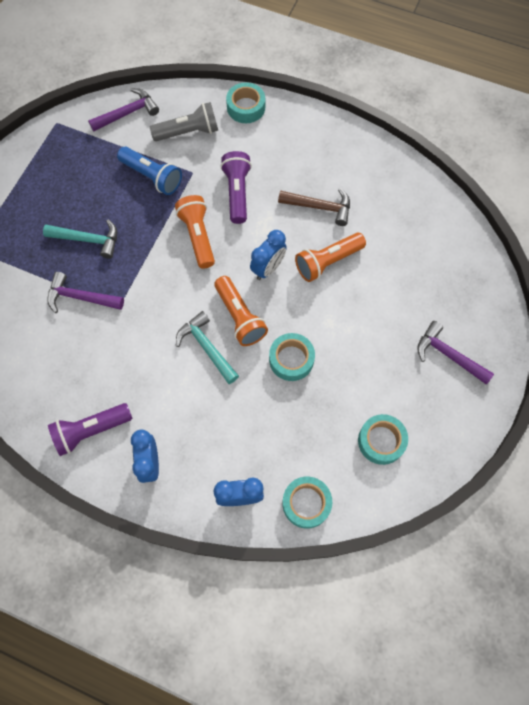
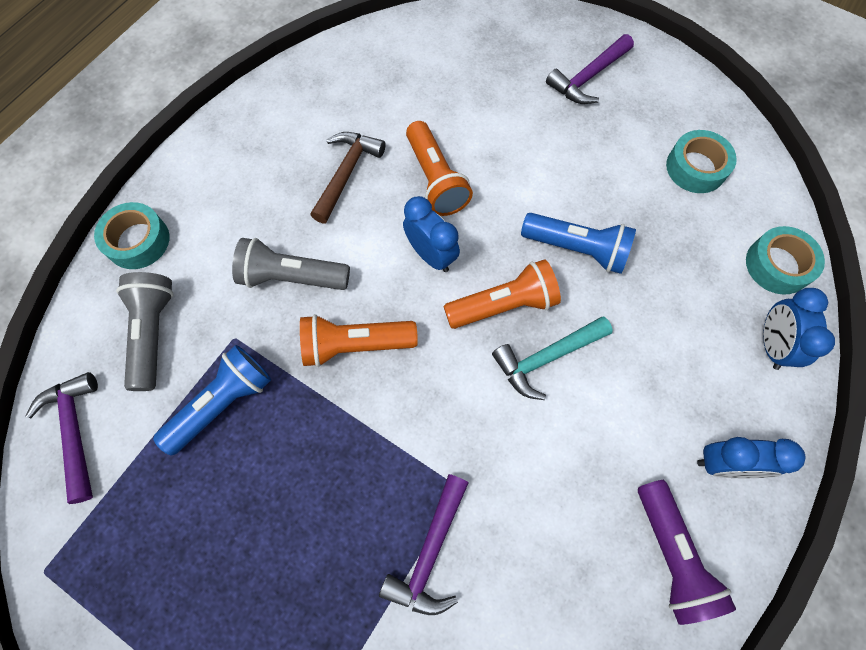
camera: 80 degrees left, 0 degrees up
(88, 240) = (319, 528): turquoise hammer -> none
(237, 193) = (292, 277): purple flashlight -> grey flashlight
(291, 359) = (577, 249): turquoise tape -> blue flashlight

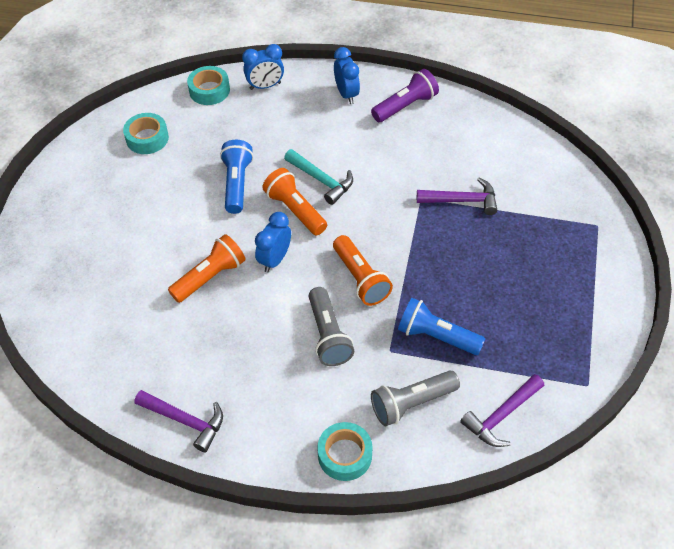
camera: 110 degrees left, 15 degrees down
(346, 173) = (225, 335): brown hammer -> none
(588, 78) = (81, 212): purple hammer -> purple hammer (185, 421)

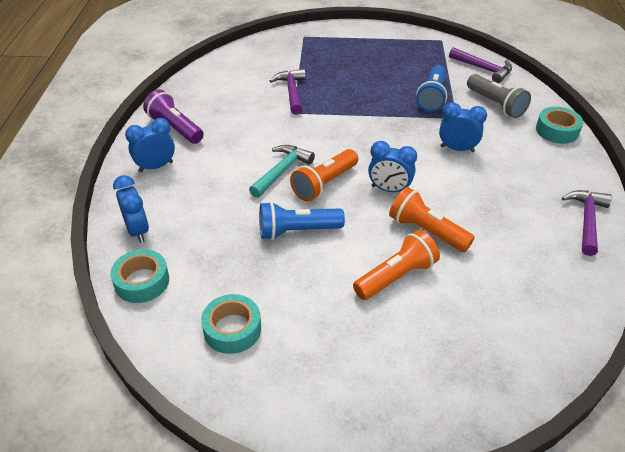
camera: 100 degrees left, 10 degrees down
(328, 335) = (457, 149): grey flashlight -> blue clock
(360, 278) = (392, 137): orange flashlight -> orange flashlight (396, 276)

